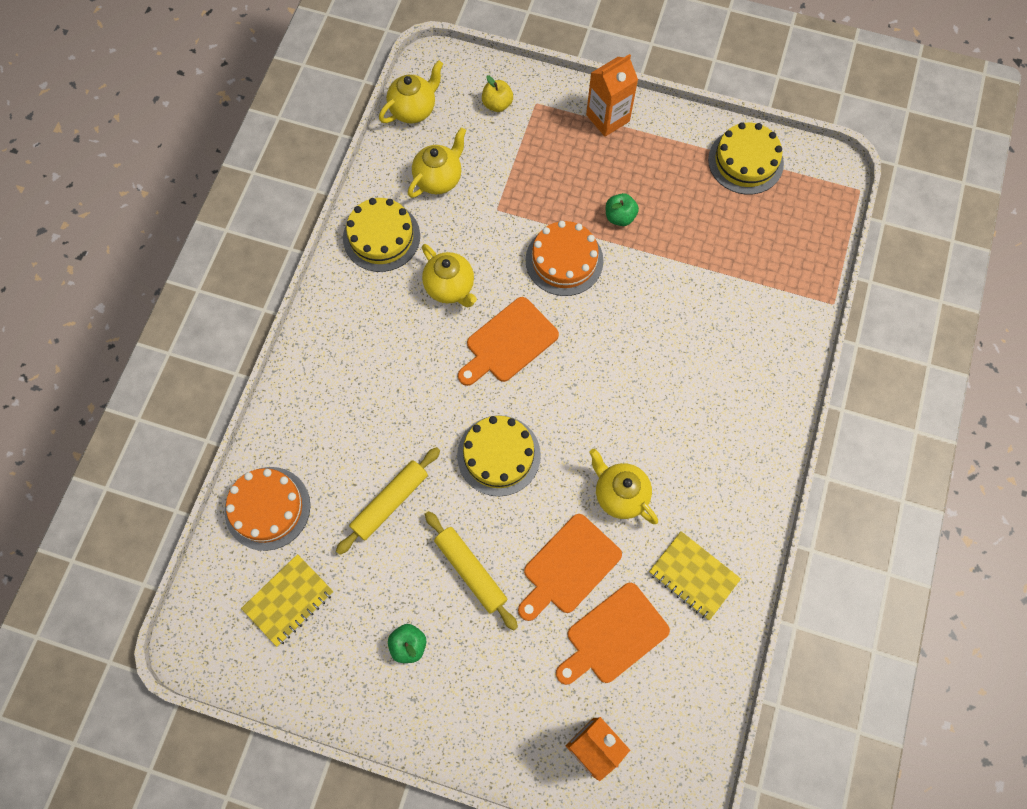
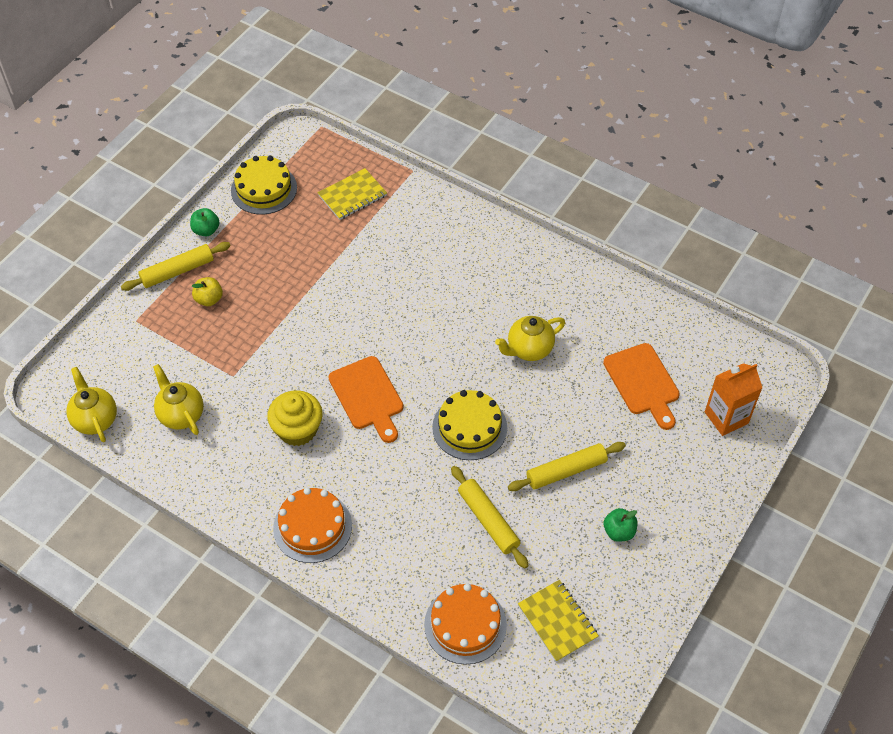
camera: 75 degrees left, 15 degrees down
(381, 237) = (222, 475): yellow cake -> none
(450, 288) = (297, 429): yellow teapot -> yellow cupcake
(497, 104) = (122, 350): yellow apple -> yellow apple (209, 299)
(564, 260) = (304, 337): orange cake -> orange cake (312, 527)
(569, 567) = (580, 399): orange cutting board -> none
(607, 118) = (177, 271): orange carton -> yellow rolling pin
(620, 217) = (279, 287): green apple -> green apple (206, 230)
(693, 576) = (608, 318): yellow notebook -> yellow notebook (352, 195)

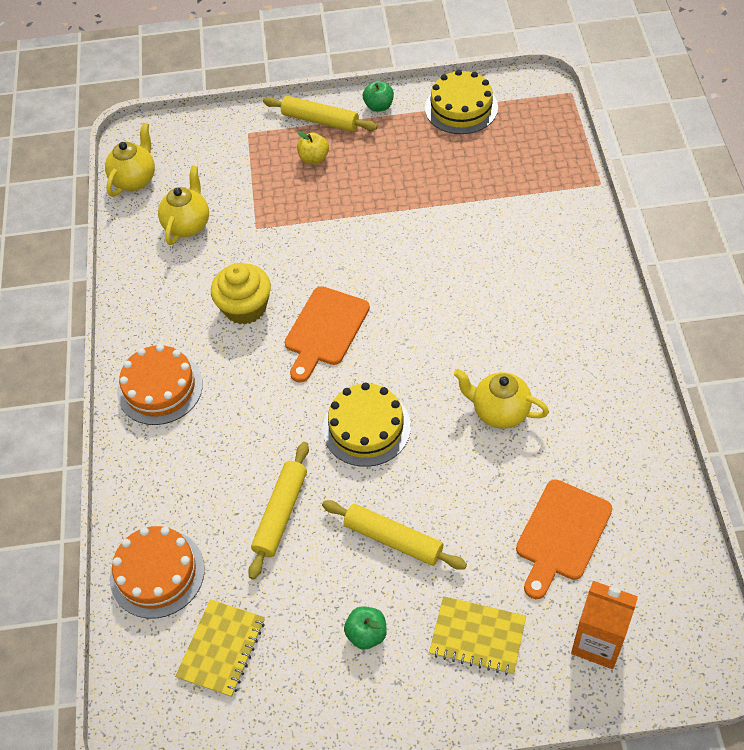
camera: 55 degrees right, 0 degrees up
(352, 195) = (522, 166): yellow notebook -> yellow notebook (477, 636)

